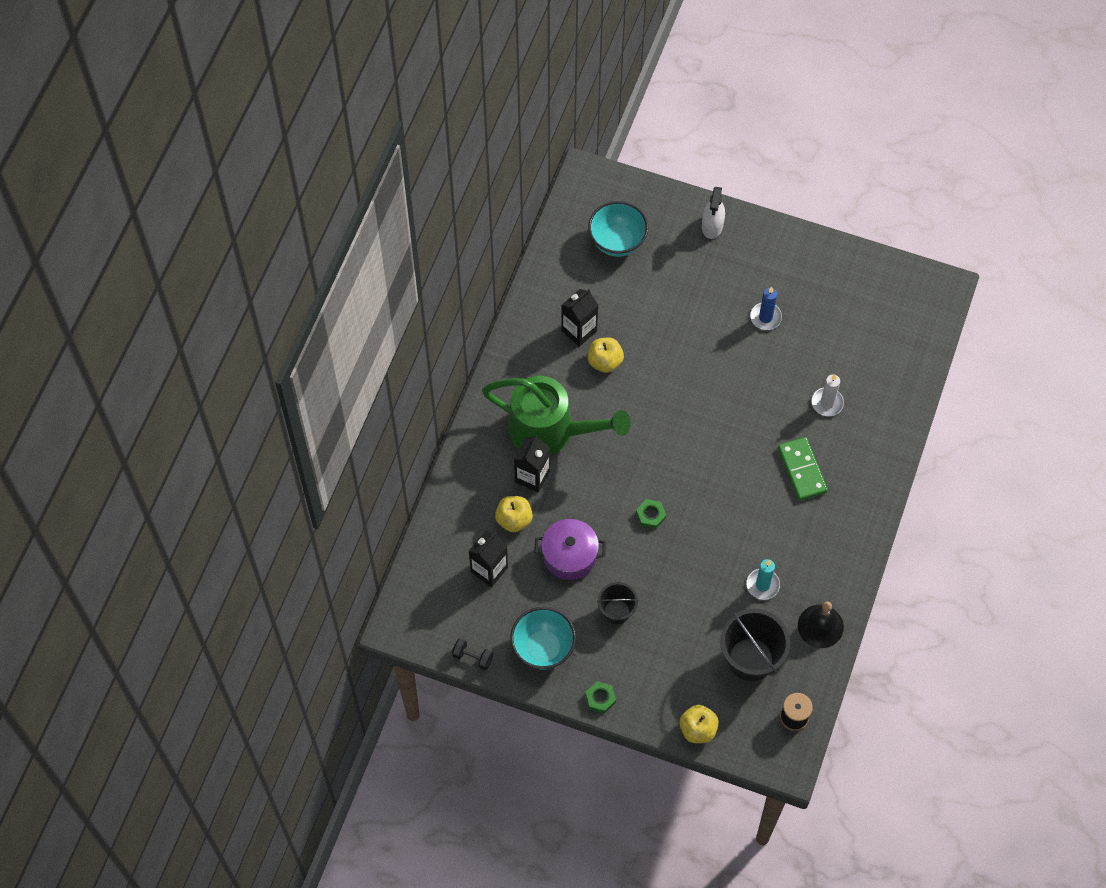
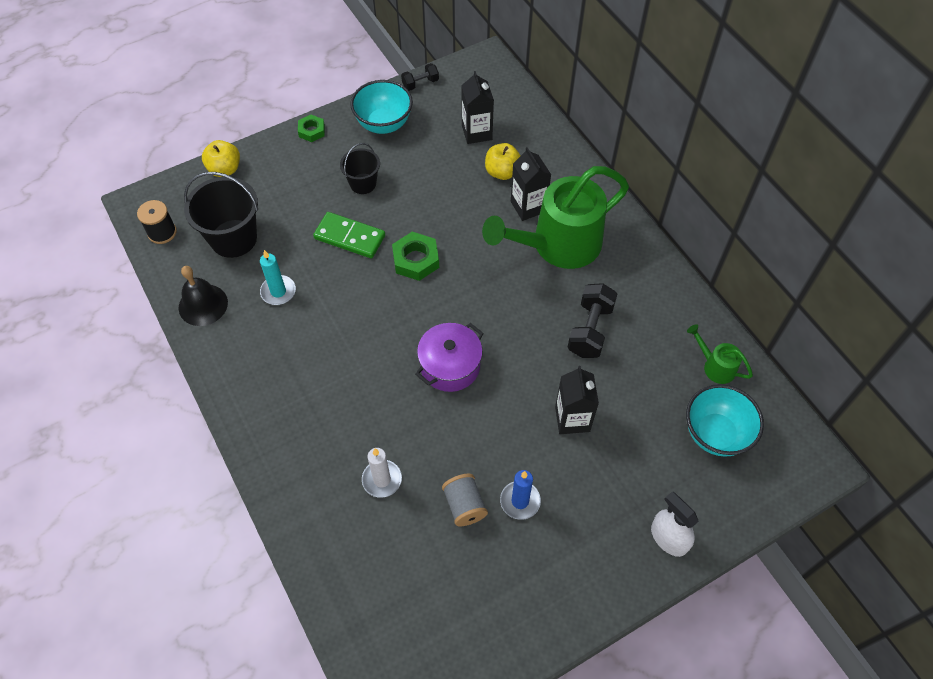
camera: 130 degrees right, 5 degrees down
(565, 271) = (715, 366): none -> green watering can
(570, 555) = (437, 186): purple pot -> purple pot (450, 366)
(579, 330) = (639, 332): black carton -> black carton (572, 419)
(605, 361) = (590, 330): yellow apple -> black dumbbell
(650, 515) = (416, 260): green nut -> green nut, size x1.57
(797, 345) = (464, 505): none -> grey spool
(802, 470) = (341, 402): green domino -> green domino (350, 237)

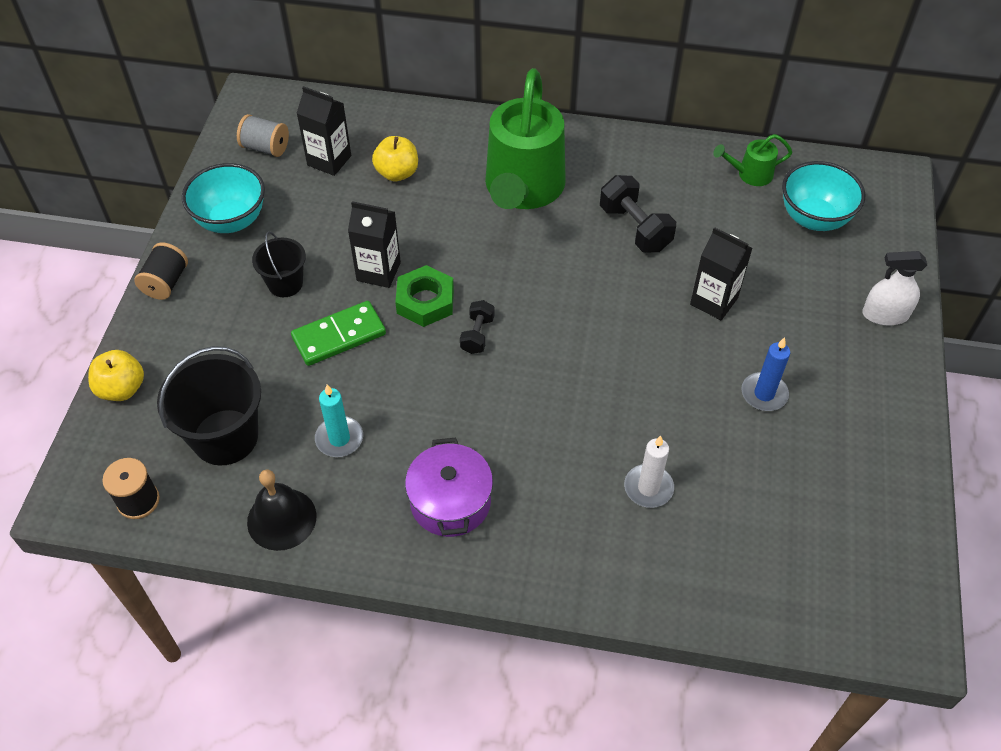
camera: 50 degrees left, 5 degrees down
(311, 131) = (166, 282): green nut -> black spool
(420, 83) = (217, 161): black dumbbell -> black dumbbell (477, 335)
(450, 366) = (573, 353): purple pot -> purple pot (450, 502)
(464, 505) = (733, 439): grey spool -> grey spool (265, 148)
(528, 207) = (457, 181): black carton -> black carton (378, 271)

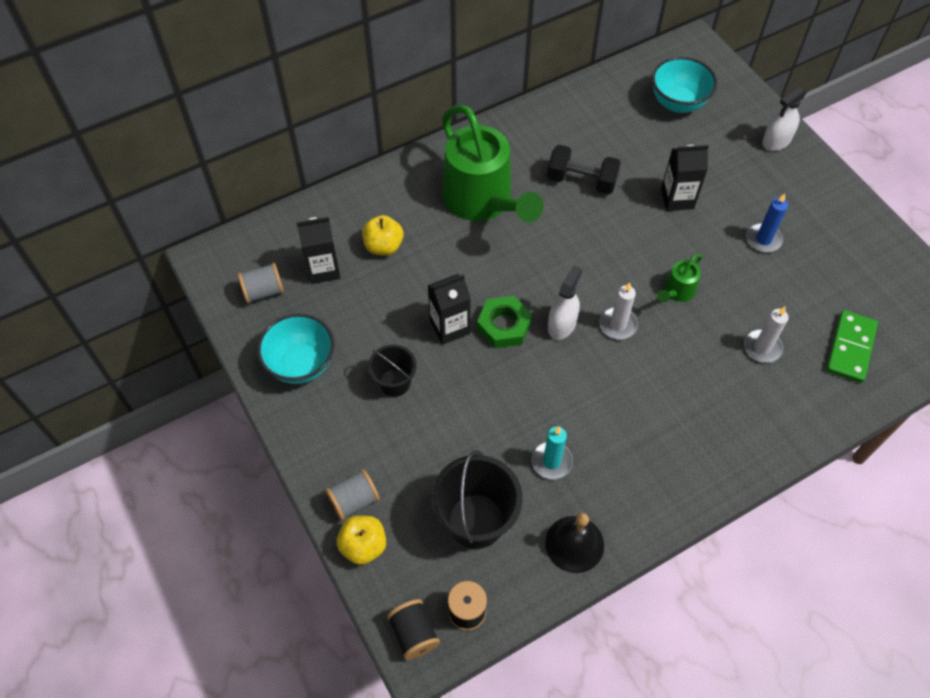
camera: 40 degrees left, 5 degrees up
(153, 350) = (354, 501): none -> grey spool
(166, 282) = (305, 445): black spool -> black spool (414, 633)
(339, 336) = (473, 392): green domino -> green domino (850, 348)
(450, 502) = (663, 447): purple pot -> none
(477, 335) = (562, 324): black dumbbell -> white spray bottle
(528, 370) = (618, 325): none -> white candle
(749, 174) = (612, 97): green watering can -> green watering can (677, 292)

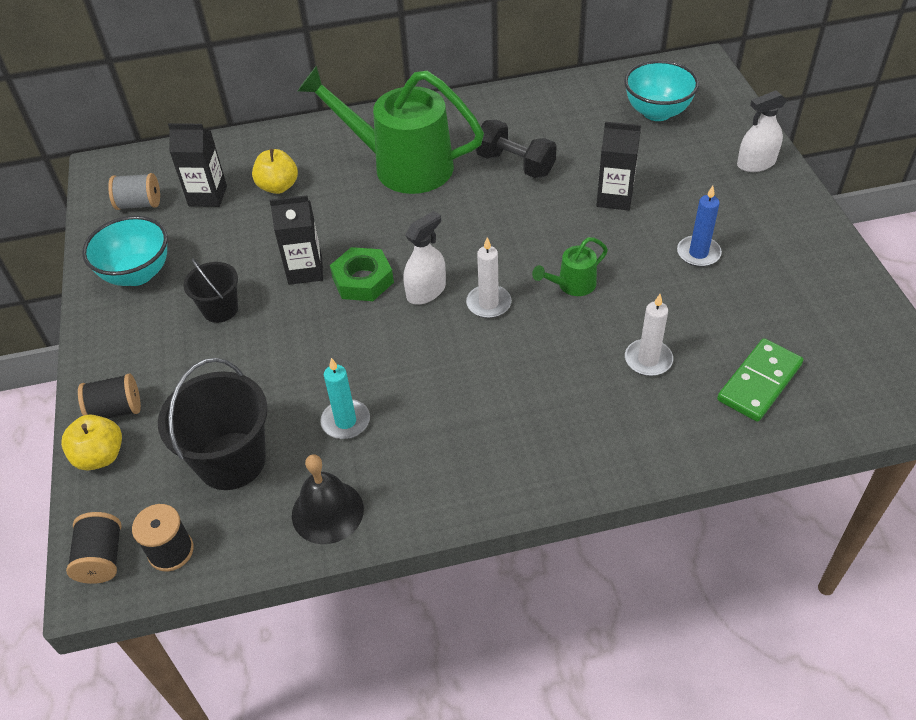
camera: 20 degrees right, 10 degrees down
(354, 501) = (116, 410): grey spool -> black spool
(483, 202) = (401, 166): green watering can -> green watering can turned 120 degrees clockwise

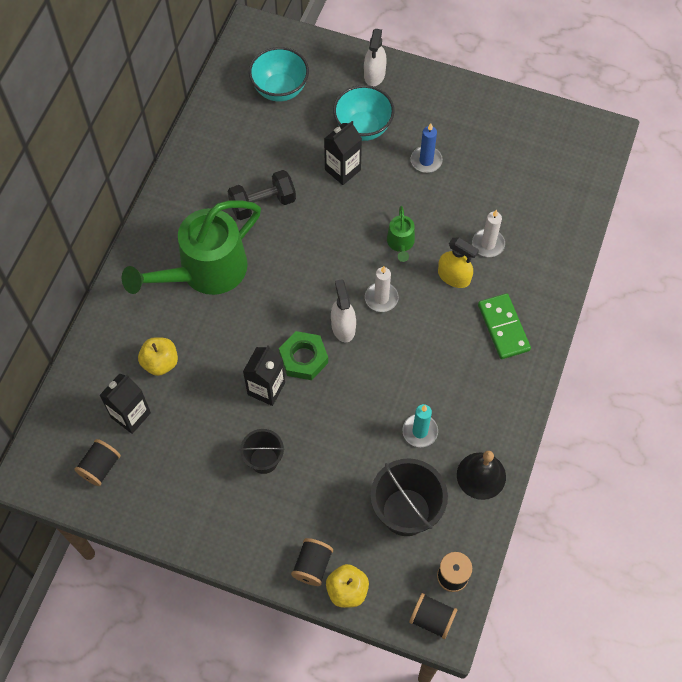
camera: 60 degrees left, 15 degrees up
(137, 274) = (183, 500): turquoise bowl -> turquoise bowl (363, 128)
(139, 204) = (100, 467): grey spool -> black spool
(574, 351) = (454, 277): none -> yellow spray bottle
(759, 382) = (542, 203): green domino -> green domino (503, 327)

